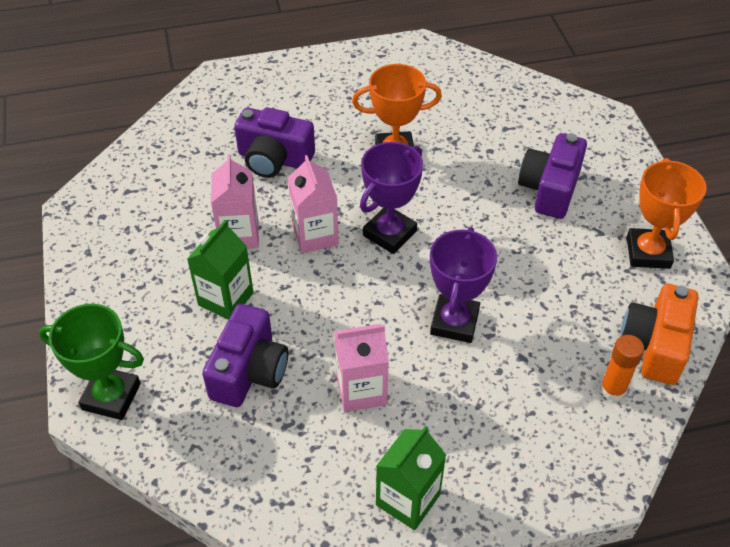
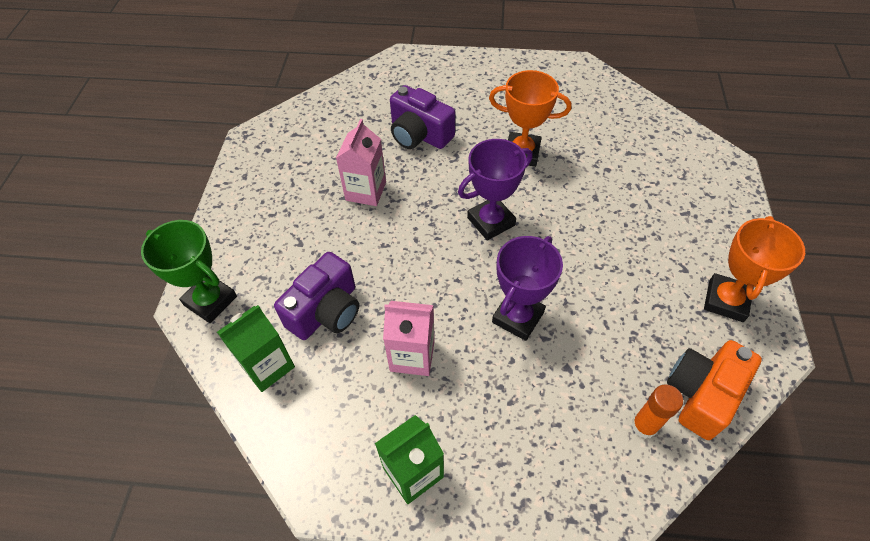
camera: 20 degrees right, 5 degrees up
(226, 299) = (333, 243): green carton -> green carton (267, 366)
(315, 235) = (427, 207): pink carton -> none
(549, 189) = (650, 217): purple camera -> none

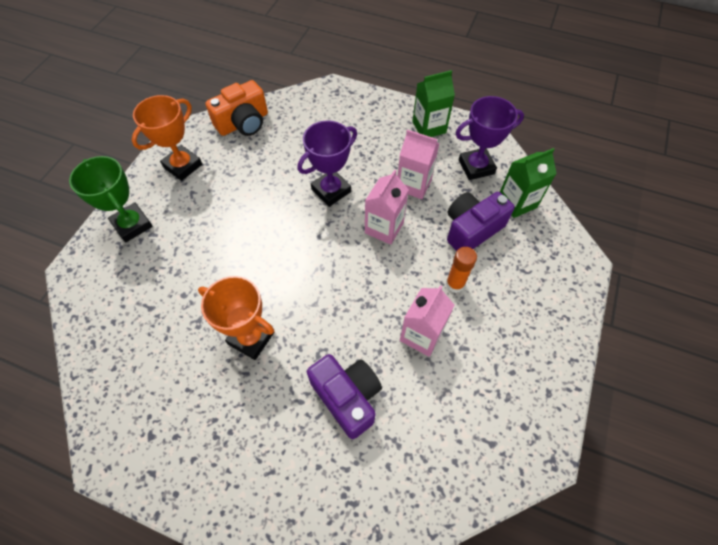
camera: 165 degrees left, 5 degrees up
(210, 301) = (566, 261): green trophy -> green trophy (132, 225)
(434, 285) = (384, 228): none -> pink carton
(491, 221) = (316, 270): purple trophy -> purple trophy (476, 167)
(644, 426) = (287, 117): orange glue stick -> orange glue stick (455, 284)

